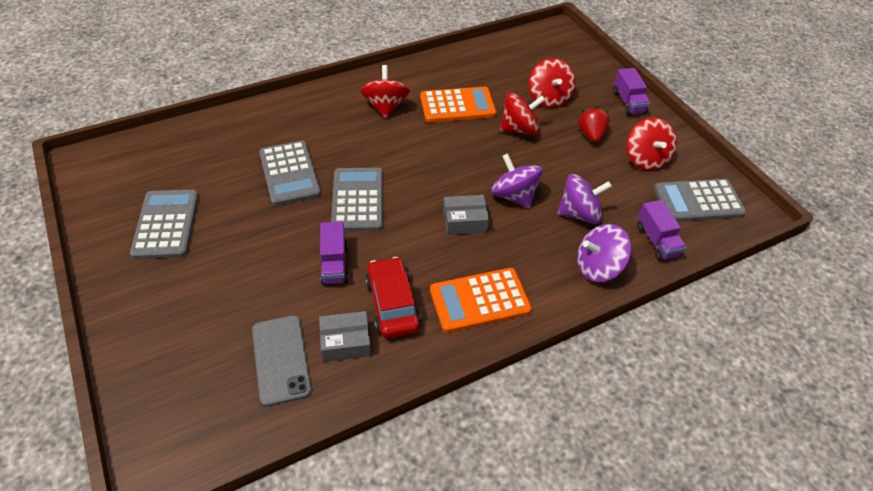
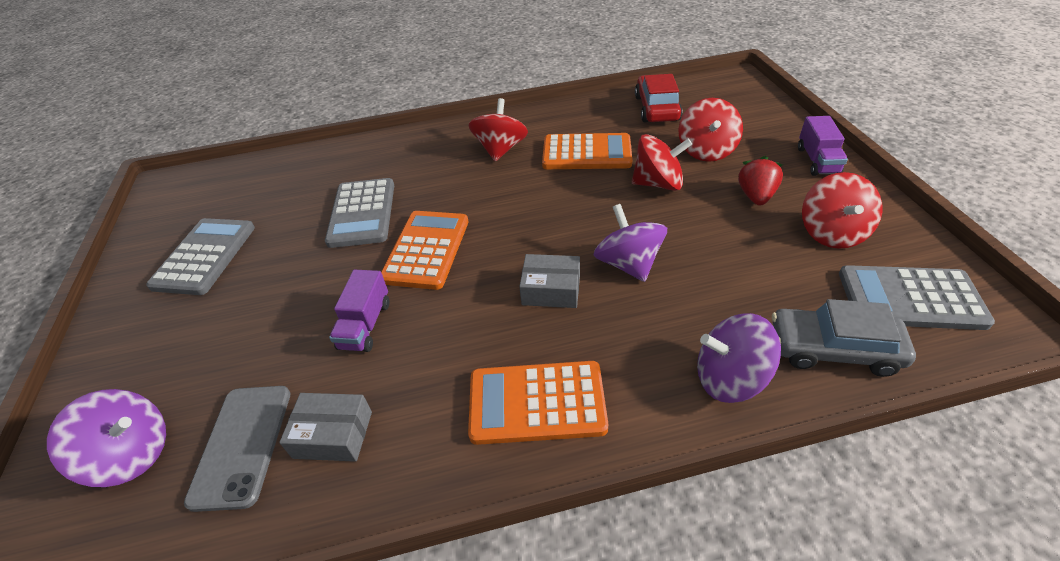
camera: 20 degrees right, 5 degrees down
(358, 200) = (426, 250): grey calculator -> orange calculator
(392, 304) = (415, 390): red car -> red car (656, 108)
(579, 213) = (716, 296): purple spinning top -> purple spinning top (132, 454)
(657, 240) = (833, 349): purple truck -> grey car

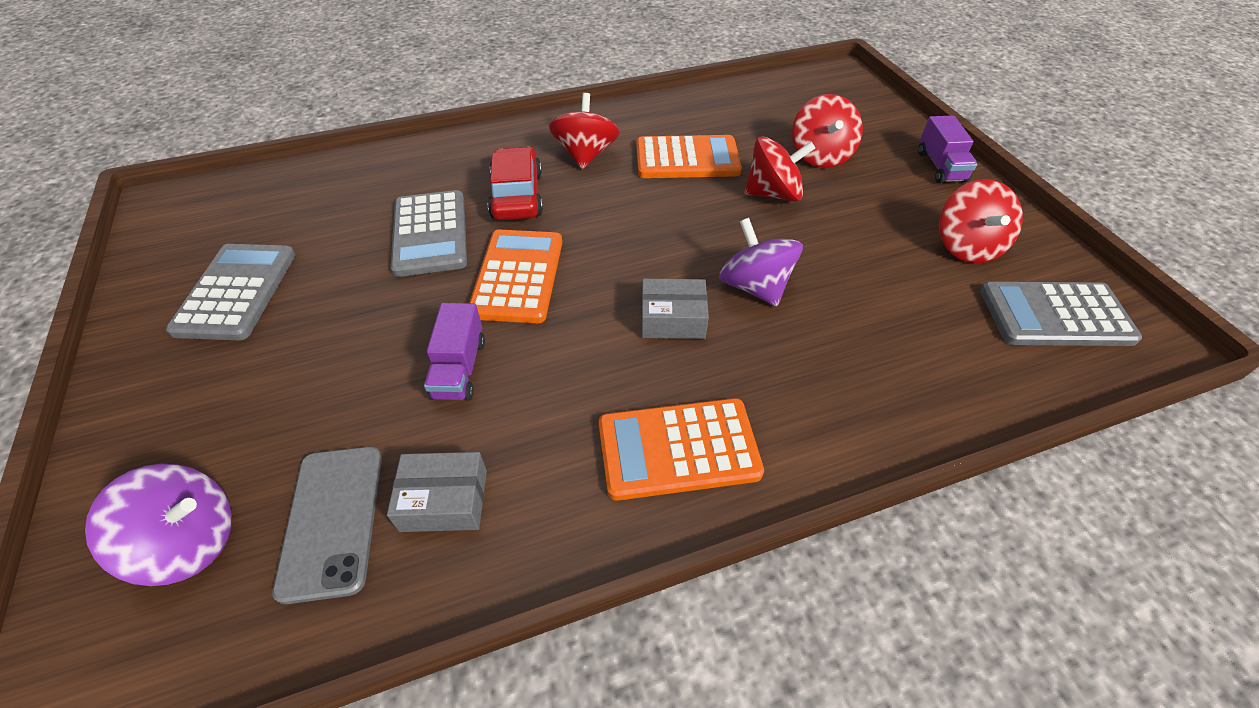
camera: 10 degrees left, 5 degrees up
(656, 108) = (758, 106): red car -> red car (517, 195)
(729, 378) = (884, 409): purple spinning top -> none
(755, 196) = (881, 207): red strawberry -> none
(833, 349) = (986, 373): grey car -> none

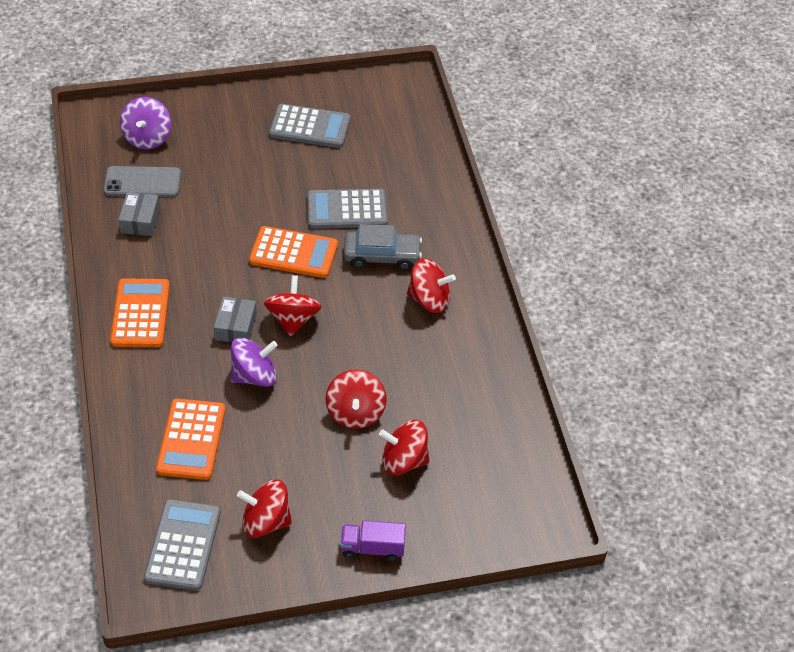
camera: 95 degrees right, 0 degrees up
(459, 368) = (222, 225): purple truck -> none
(517, 195) = (382, 256): red car -> grey car
(643, 262) = (293, 319): none -> red spinning top
(687, 159) = (413, 365): orange calculator -> orange calculator (191, 440)

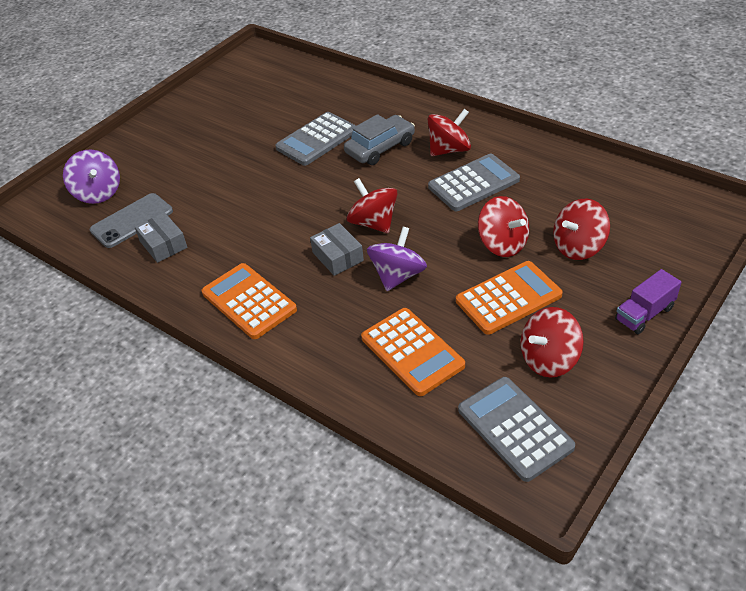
camera: 35 degrees left, 5 degrees down
(293, 253) = (315, 186): orange calculator -> orange calculator (508, 298)
(310, 127) = (221, 113): grey calculator -> grey calculator (473, 183)

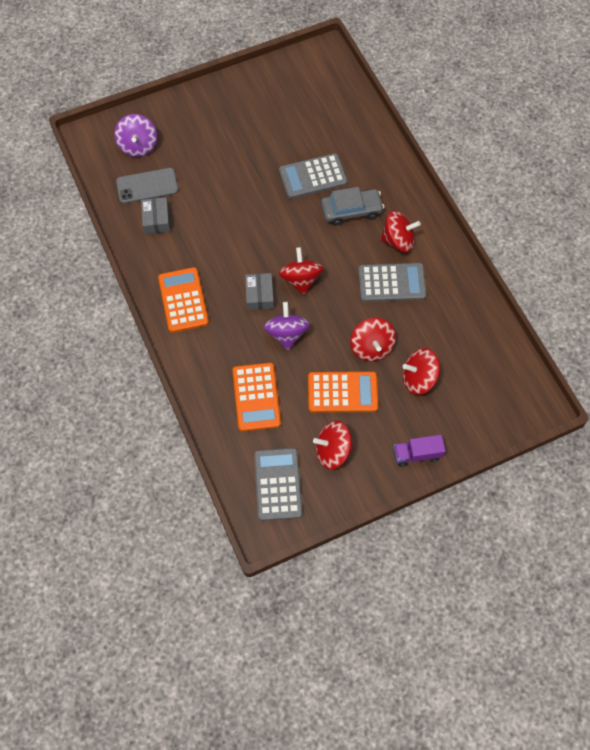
camera: 25 degrees right, 20 degrees up
(397, 276) = (286, 334): purple spinning top -> purple spinning top turned 60 degrees counterclockwise

